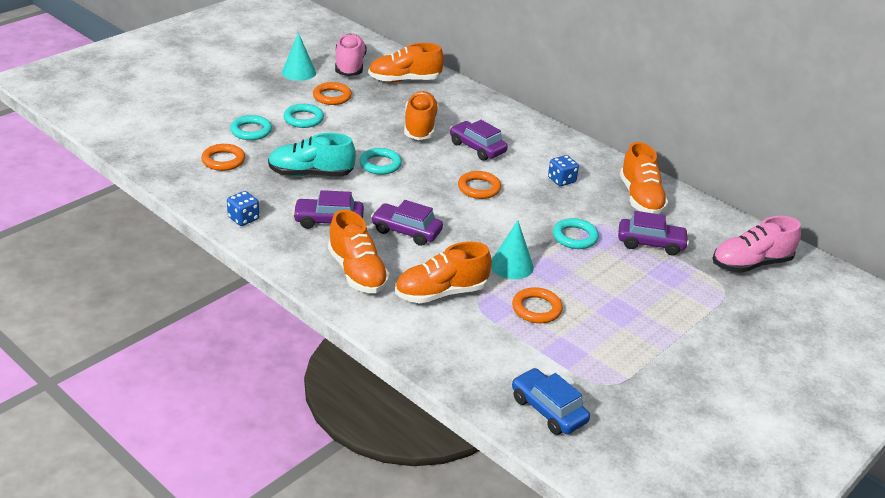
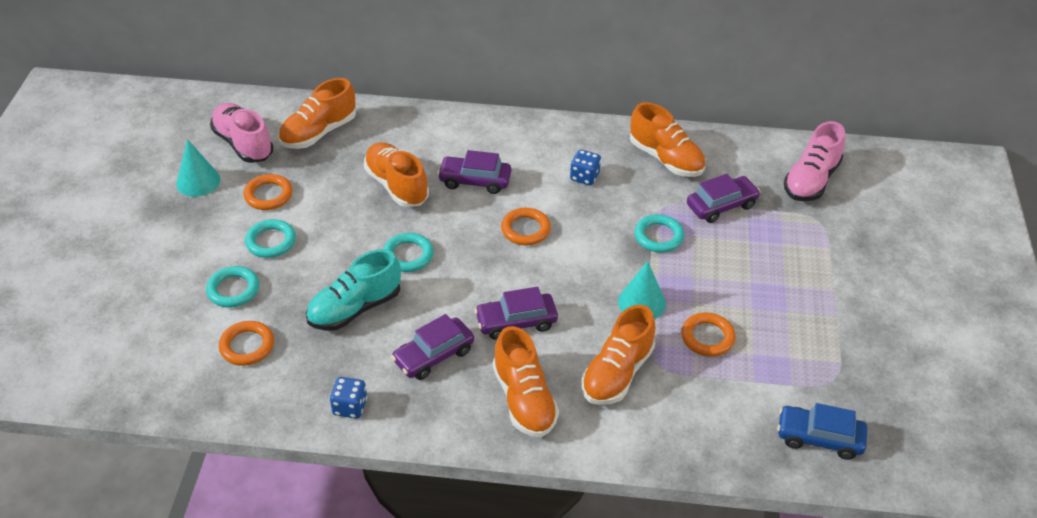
camera: 35 degrees left, 10 degrees up
(357, 272) = (524, 399): orange shoe -> orange shoe turned 45 degrees clockwise

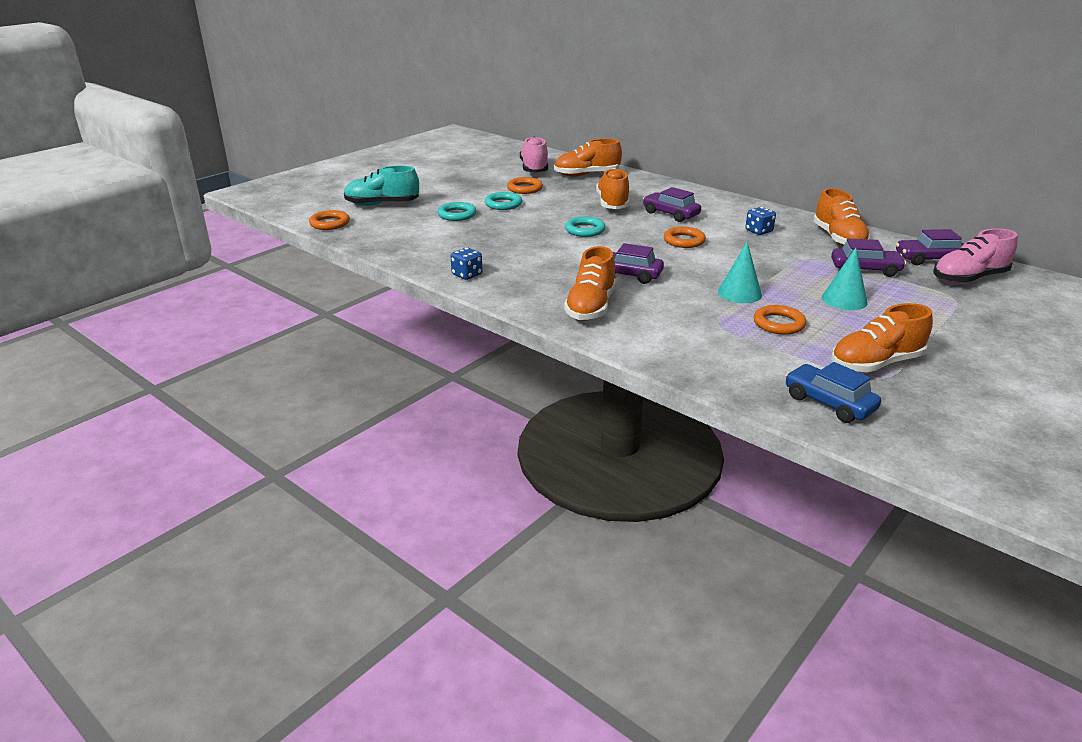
camera: 35 degrees right, 15 degrees down
(198, 181) = (489, 175): turquoise cone -> turquoise cone (844, 300)
(247, 346) = (436, 236): orange ring -> orange ring (330, 223)
(355, 308) = (522, 240): turquoise shoe -> turquoise shoe (382, 204)
(433, 355) = (549, 271): purple car -> purple car (929, 259)
(617, 373) = (679, 317): orange shoe -> orange shoe (876, 364)
(658, 236) = (790, 269): turquoise ring -> none

